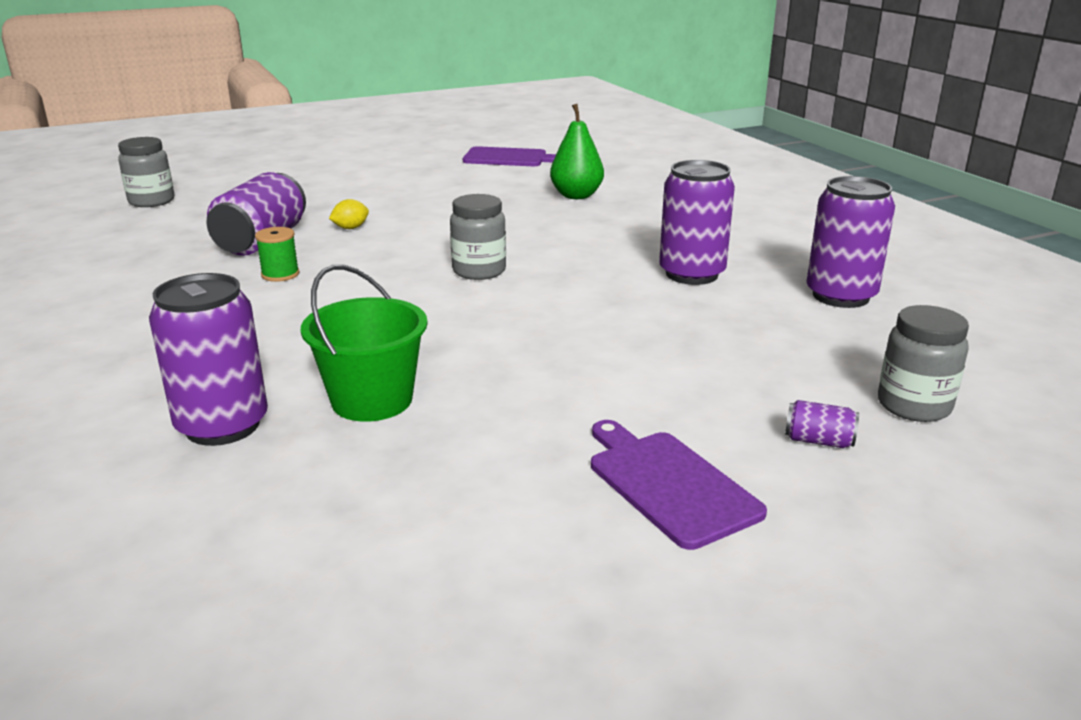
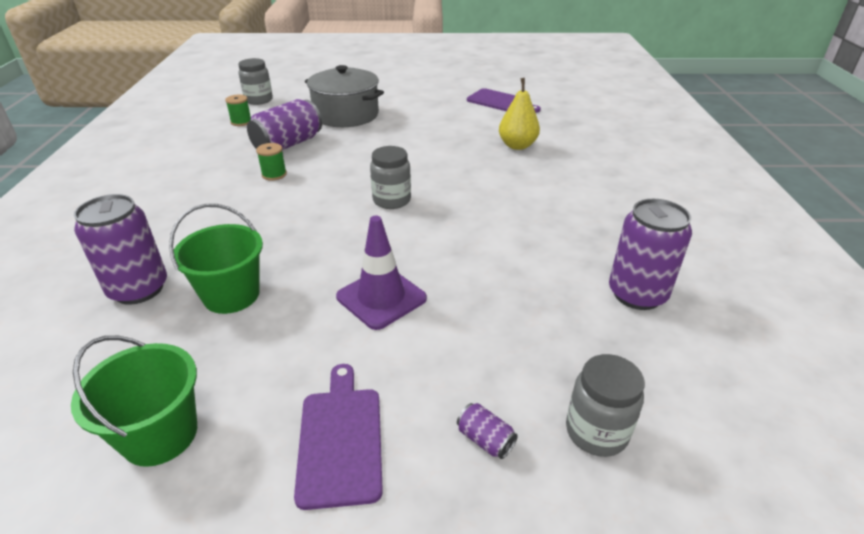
camera: 25 degrees right, 10 degrees up
(153, 228) = (241, 122): none -> green spool
(311, 198) = (346, 115): none -> grey pot
(350, 228) = (347, 144): yellow lemon -> none
(442, 545) = (160, 434): none -> green bucket
(572, 359) = (381, 298): none -> purple traffic cone
(576, 196) = (517, 146): green pear -> yellow pear
(691, 274) = (536, 240): purple can -> none

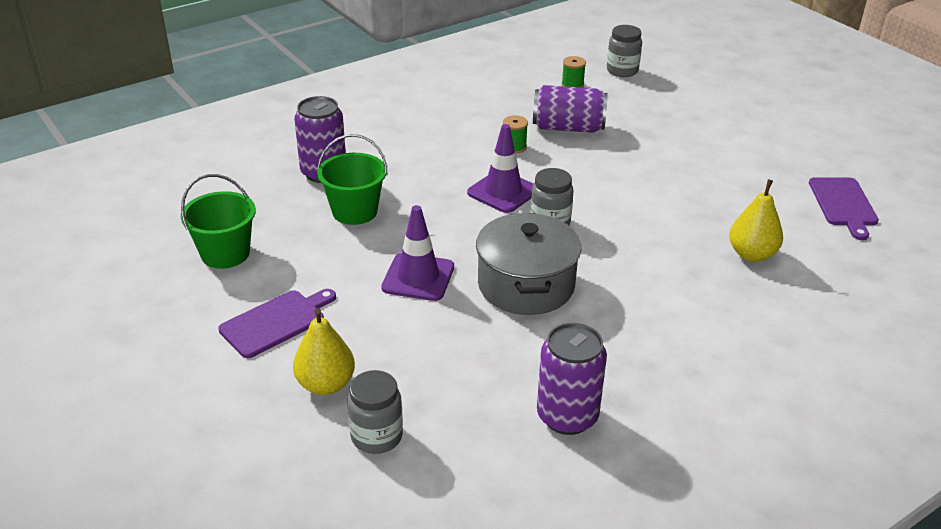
camera: 55 degrees right, 0 degrees up
(323, 203) = (503, 192): none -> purple traffic cone
(346, 115) = (664, 128): grey pot -> grey pot (526, 285)
(485, 439) = (325, 384): purple can -> yellow pear

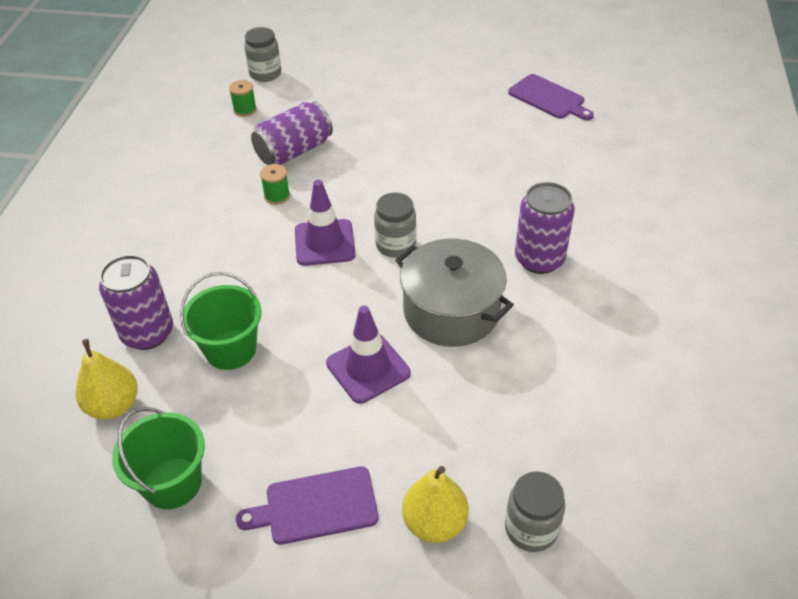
camera: 45 degrees left, 10 degrees up
(276, 322) = (316, 506): purple cutting board -> purple cutting board turned 105 degrees counterclockwise
(567, 416) = (617, 393): purple can -> purple can (539, 259)
(752, 254) = (550, 175): yellow pear -> yellow pear (113, 406)

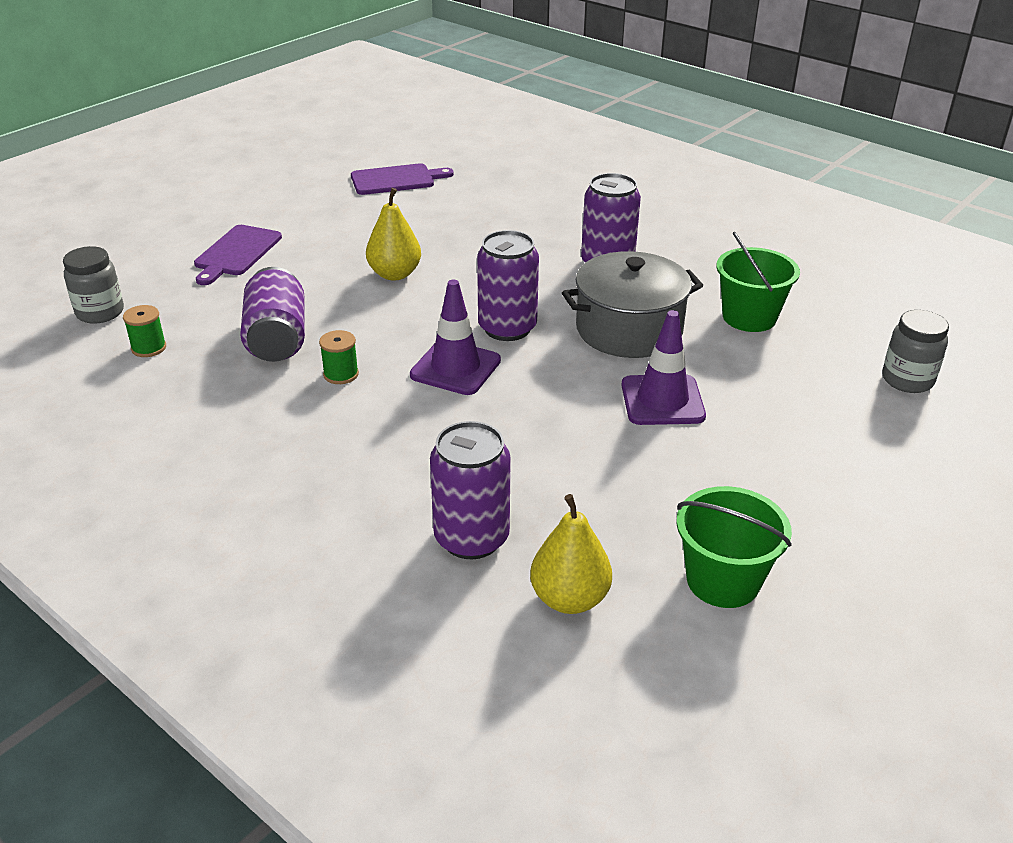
camera: 60 degrees left, 10 degrees down
(230, 349) = (557, 481): green bucket -> green bucket (749, 317)
(316, 506) = (815, 489): purple cutting board -> purple cutting board (236, 253)
(395, 245) = (507, 328): grey jar -> purple can
(434, 523) = (874, 426): yellow pear -> yellow pear (394, 274)

